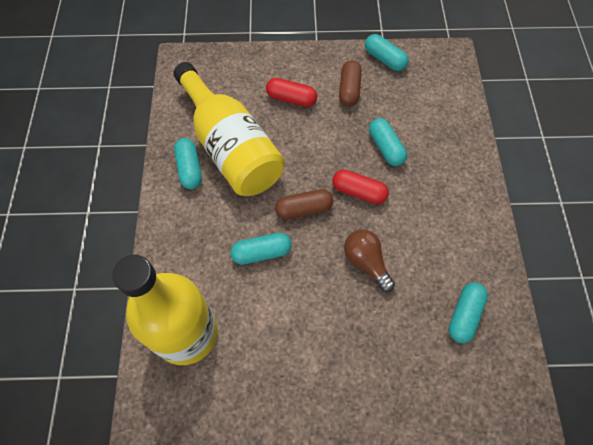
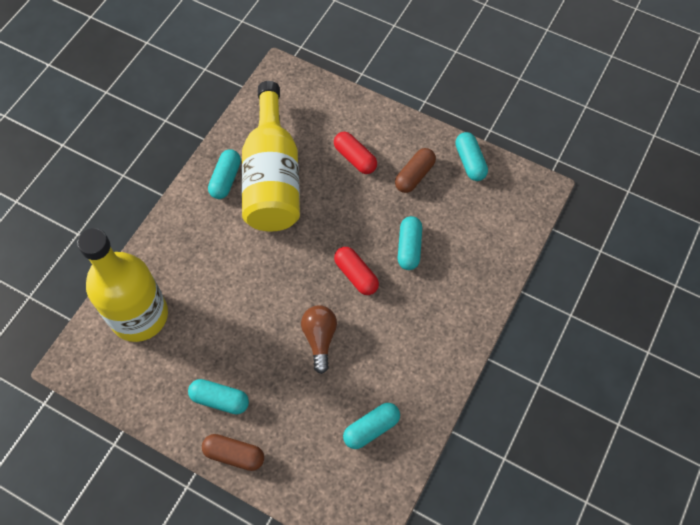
camera: 30 degrees right, 0 degrees up
(262, 252) = (238, 283): turquoise capsule -> turquoise capsule (220, 399)
(304, 209) = (298, 265): brown capsule -> brown capsule (234, 455)

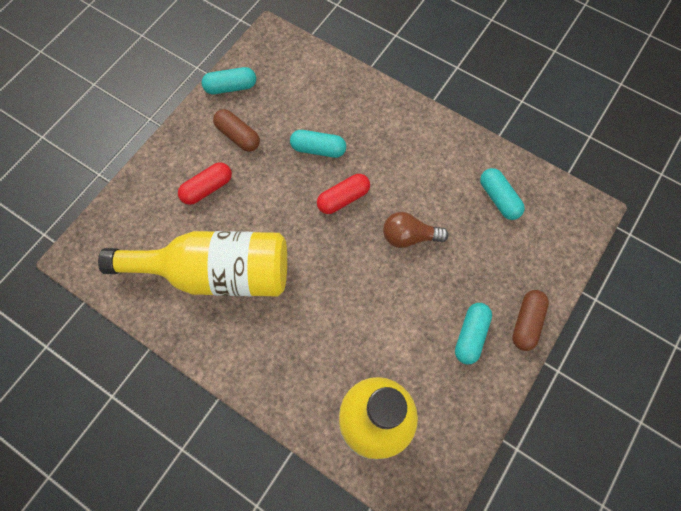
camera: 85 degrees left, 5 degrees up
(226, 179) = (210, 323): turquoise capsule -> none

